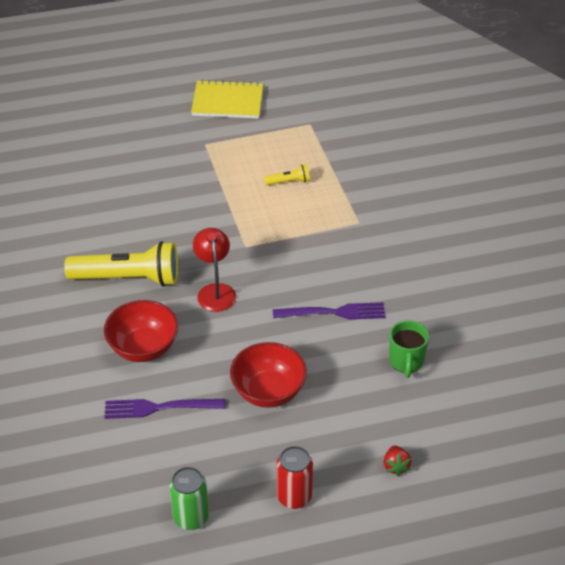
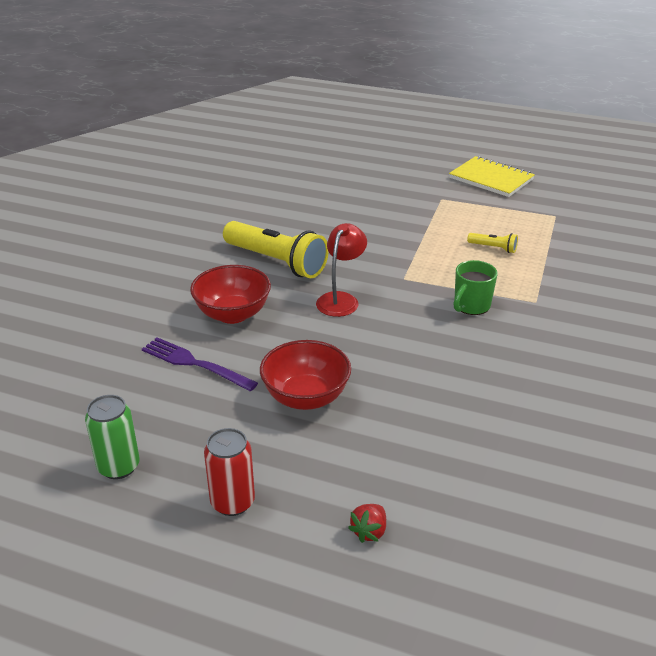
camera: 35 degrees right, 10 degrees down
(333, 312) = (438, 361): purple fork -> none
(406, 362) = (477, 437): green mug -> green mug (471, 306)

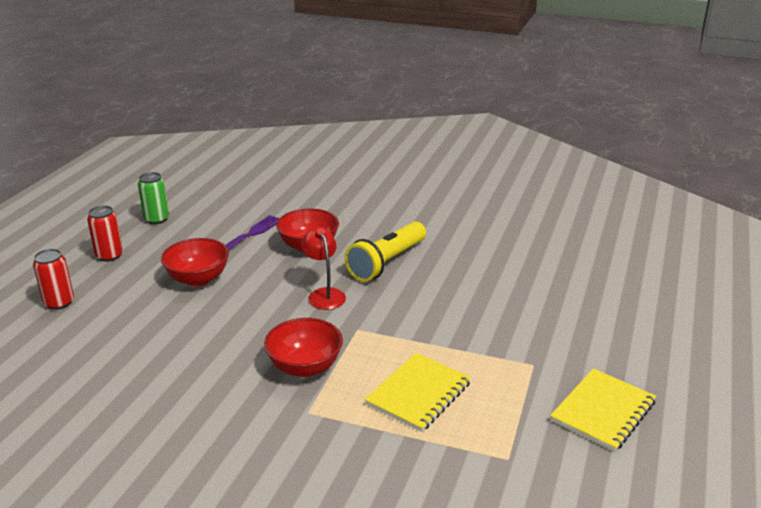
camera: 90 degrees right, 5 degrees down
(341, 299) = (324, 294): red lamp -> red lamp turned 135 degrees counterclockwise
(369, 531) = (59, 303): red strawberry -> red can
(471, 306) = (305, 367): green mug -> red bowl
(493, 248) = (418, 394): yellow flashlight -> yellow notebook

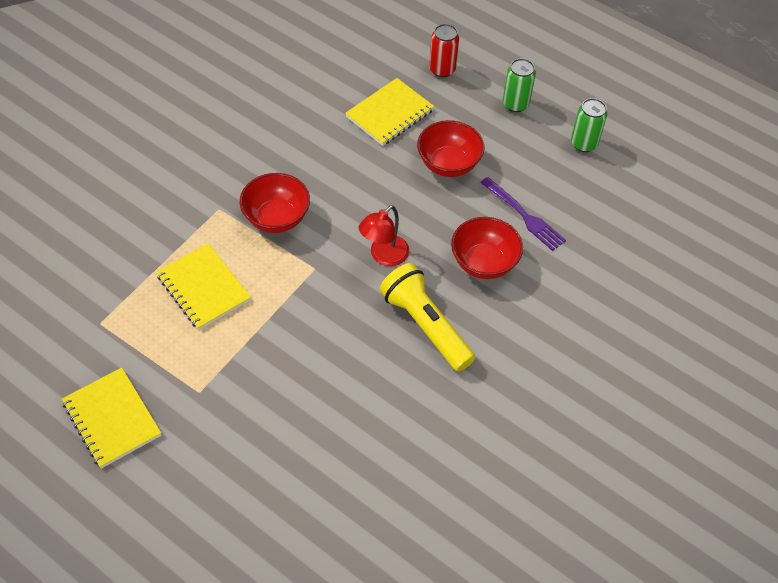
camera: 105 degrees right, 25 degrees up
(109, 256) = (515, 104): red can -> green can
(132, 324) = (390, 114): none -> yellow notebook
(324, 294) = (384, 256): red lamp -> red lamp turned 135 degrees clockwise

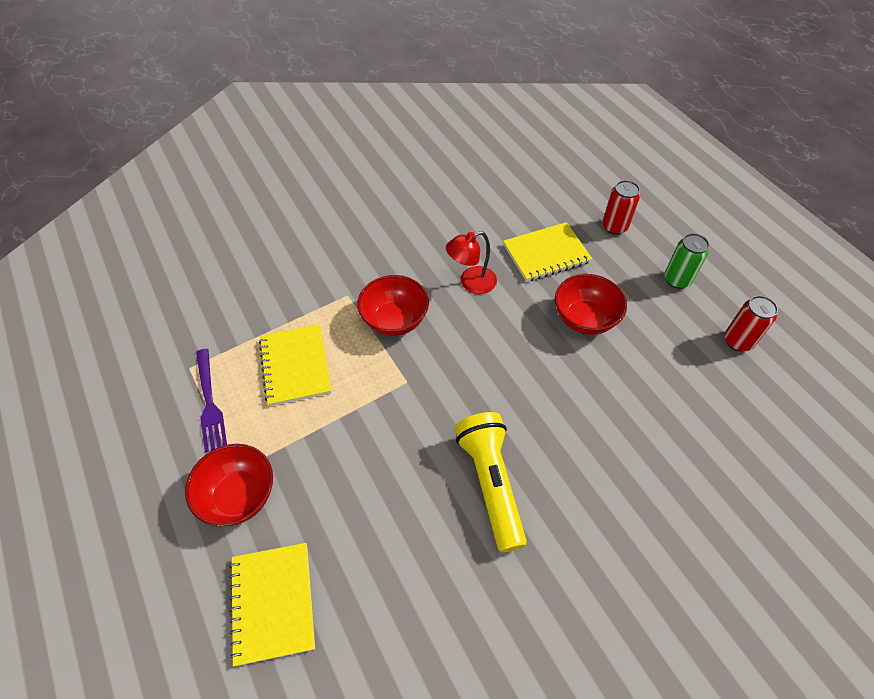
camera: 25 degrees right, 0 degrees up
(112, 419) = (146, 468): yellow notebook -> yellow notebook (273, 603)
(384, 256) = (480, 392): red lamp -> red lamp (471, 283)
(484, 263) = (581, 435): red bowl -> red bowl (239, 496)
(524, 215) = (644, 398): purple fork -> purple fork (210, 402)
(584, 144) = (738, 341): green can -> red can

